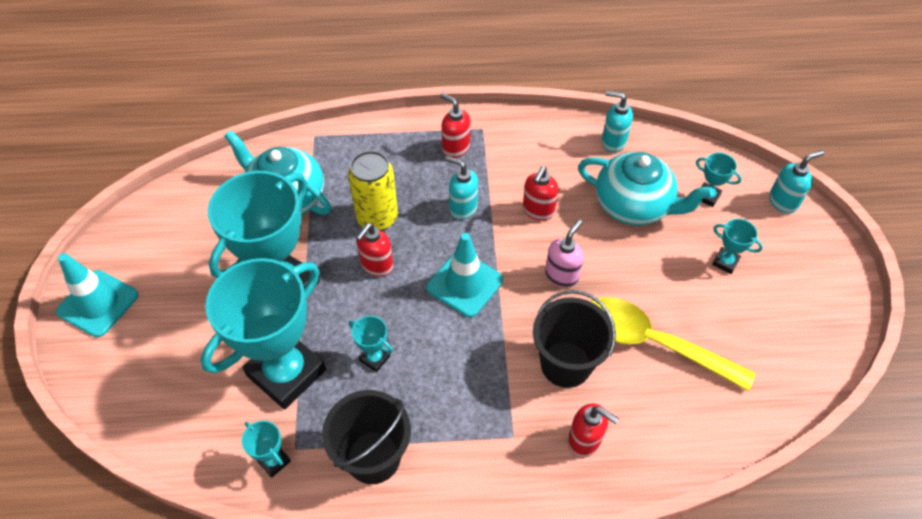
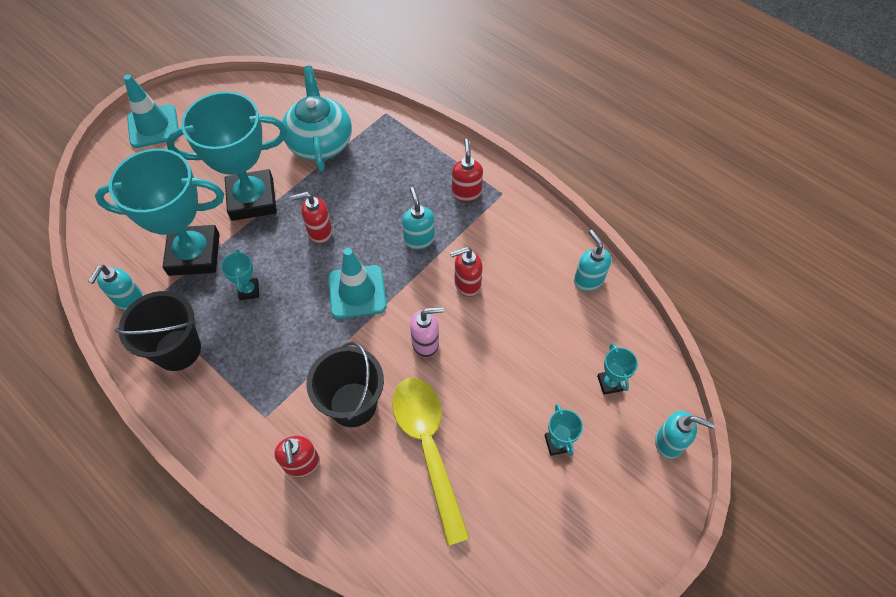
camera: 45 degrees right, 5 degrees up
(274, 461) = (129, 300): turquoise trophy -> turquoise soap dispenser
(377, 217) = (358, 200): yellow can -> none
(633, 206) = (541, 340): turquoise teapot -> none

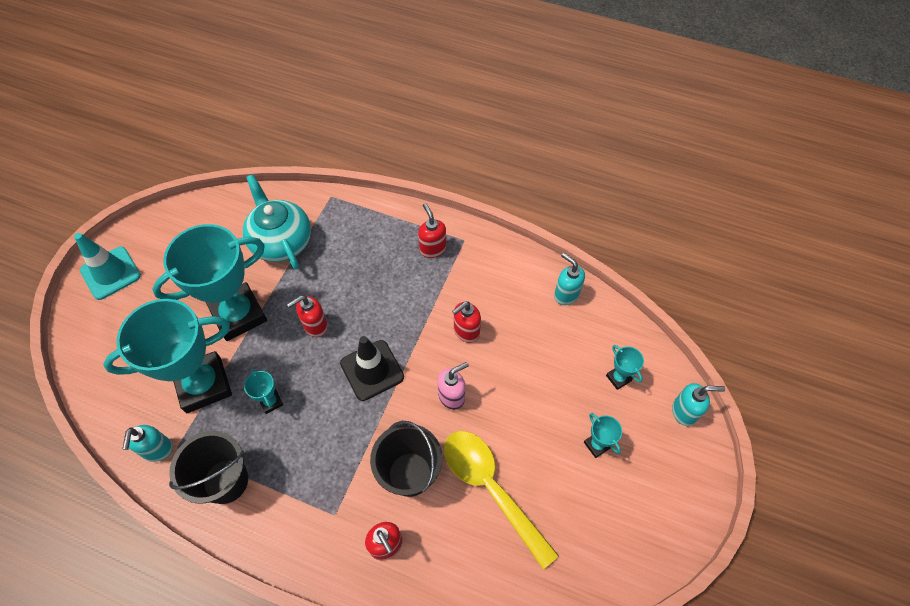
camera: 20 degrees left, 0 degrees up
(357, 292) = (372, 370): turquoise traffic cone -> black traffic cone
(419, 239) = (408, 304): turquoise soap dispenser -> none

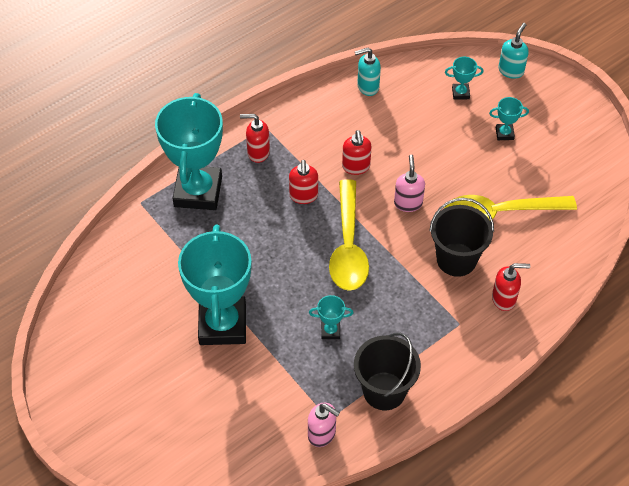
camera: 60 degrees left, 5 degrees down
(110, 273) = (93, 418): turquoise traffic cone -> none
(158, 450) = (322, 434): turquoise soap dispenser -> pink soap dispenser
(204, 385) = (279, 377): turquoise trophy -> turquoise trophy (198, 191)
(281, 242) = (164, 261): turquoise teapot -> none
(315, 326) = (276, 270): red soap dispenser -> red soap dispenser (303, 196)
(372, 370) = (348, 246): black traffic cone -> yellow spoon

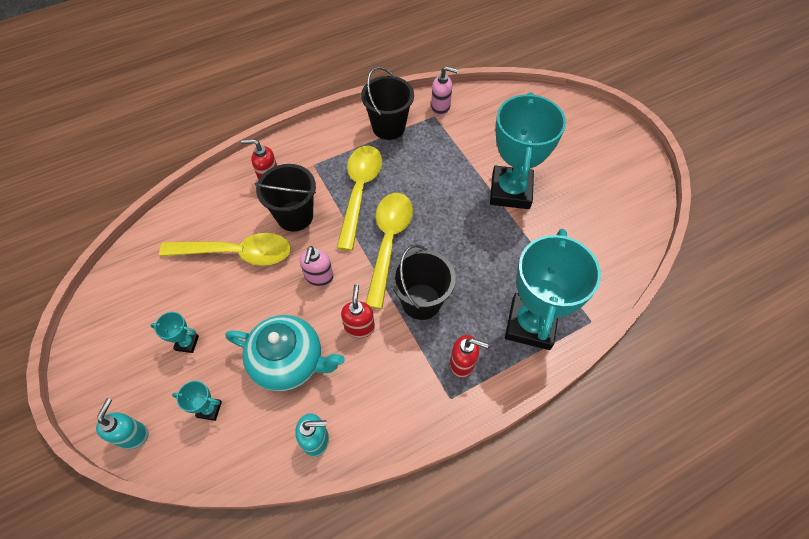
camera: 170 degrees left, 5 degrees up
(303, 196) = (421, 301): red soap dispenser -> black bucket
(322, 434) = (441, 107): pink soap dispenser -> pink soap dispenser turned 150 degrees clockwise
(330, 331) = (420, 173): turquoise trophy -> none
(395, 298) = (359, 191): none -> yellow spoon
(409, 133) = (289, 361): none -> turquoise teapot
(511, 70) = (133, 435): turquoise soap dispenser -> turquoise soap dispenser turned 150 degrees clockwise

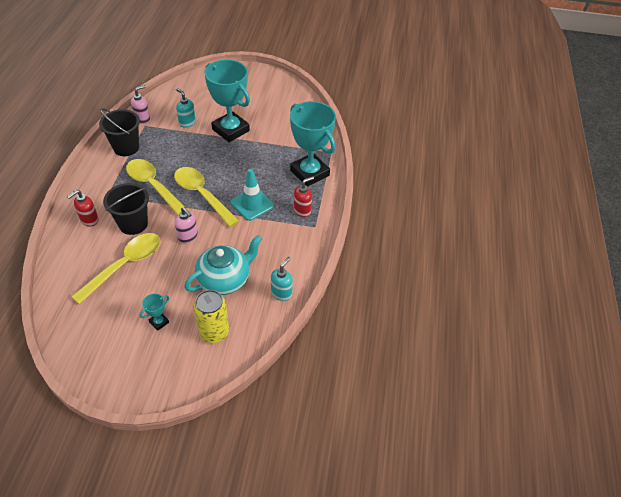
camera: 55 degrees left, 10 degrees down
(133, 435) = (190, 379): turquoise soap dispenser -> turquoise soap dispenser (187, 123)
(209, 409) = (214, 332): turquoise trophy -> yellow can
(359, 327) = (238, 237): red soap dispenser -> none
(421, 301) = (252, 204): black bucket -> turquoise traffic cone

